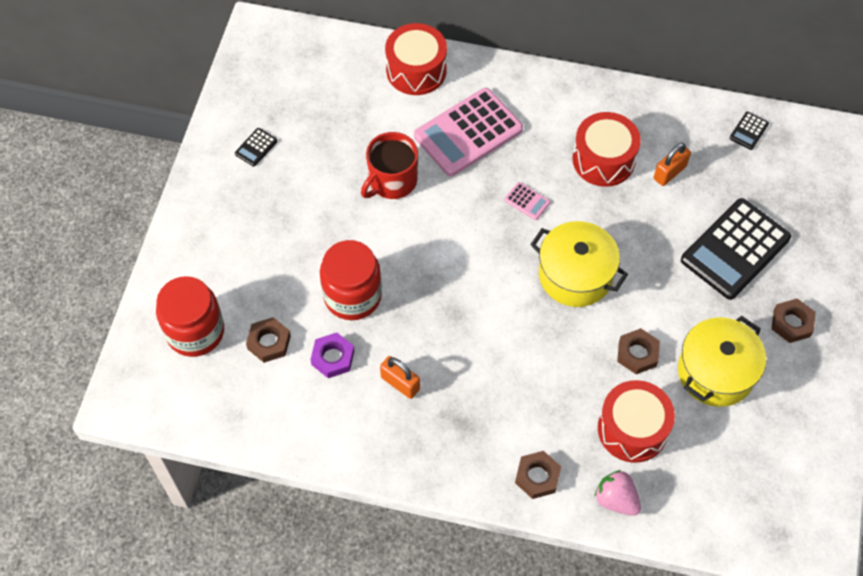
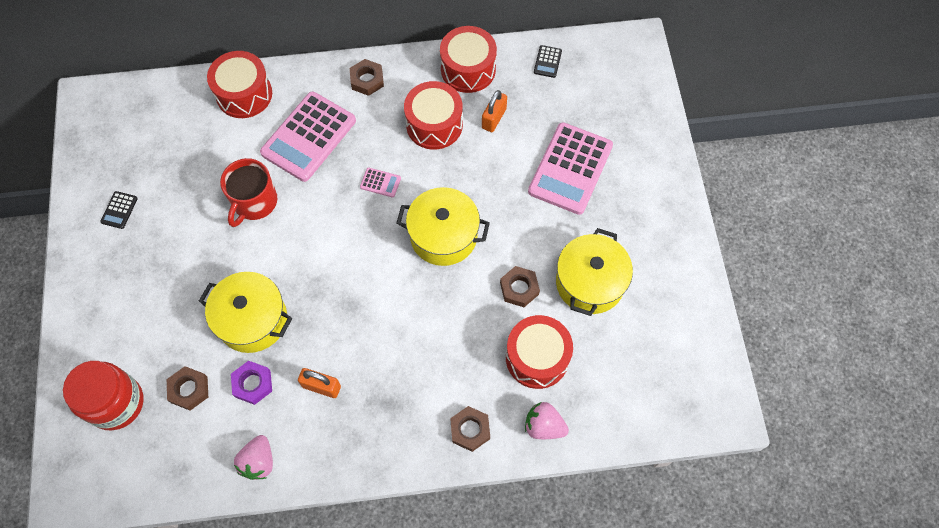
camera: 20 degrees left, 5 degrees up
(314, 434) = (259, 461): none -> pink strawberry
(352, 296) = (252, 320): red jar -> yellow pot
(659, 113) = (468, 69): none -> red drum
(735, 249) = (570, 169): black calculator -> pink calculator
(792, 323) = (638, 218): brown nut -> brown nut (367, 80)

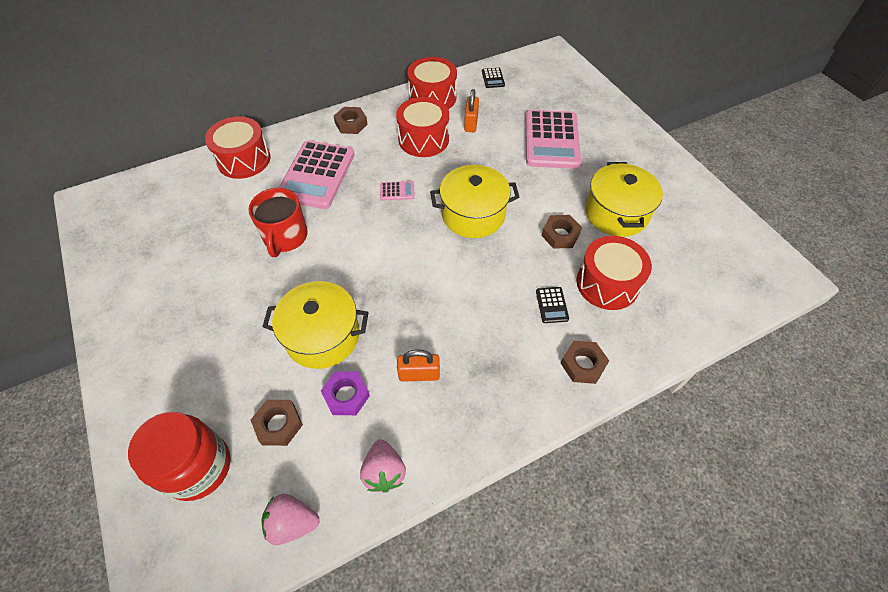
camera: 20 degrees left, 10 degrees down
(119, 210) = (147, 281): black calculator -> black calculator (552, 305)
(544, 426) = (647, 338): pink strawberry -> pink strawberry (292, 523)

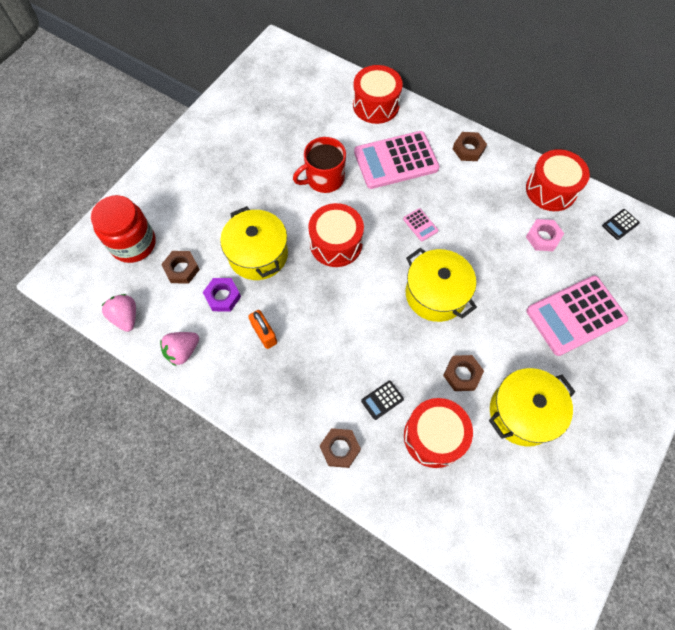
camera: 60 degrees right, 10 degrees up
(423, 139) = (493, 211): red drum -> red drum (336, 243)
(471, 123) = (543, 237): orange padlock -> pink nut

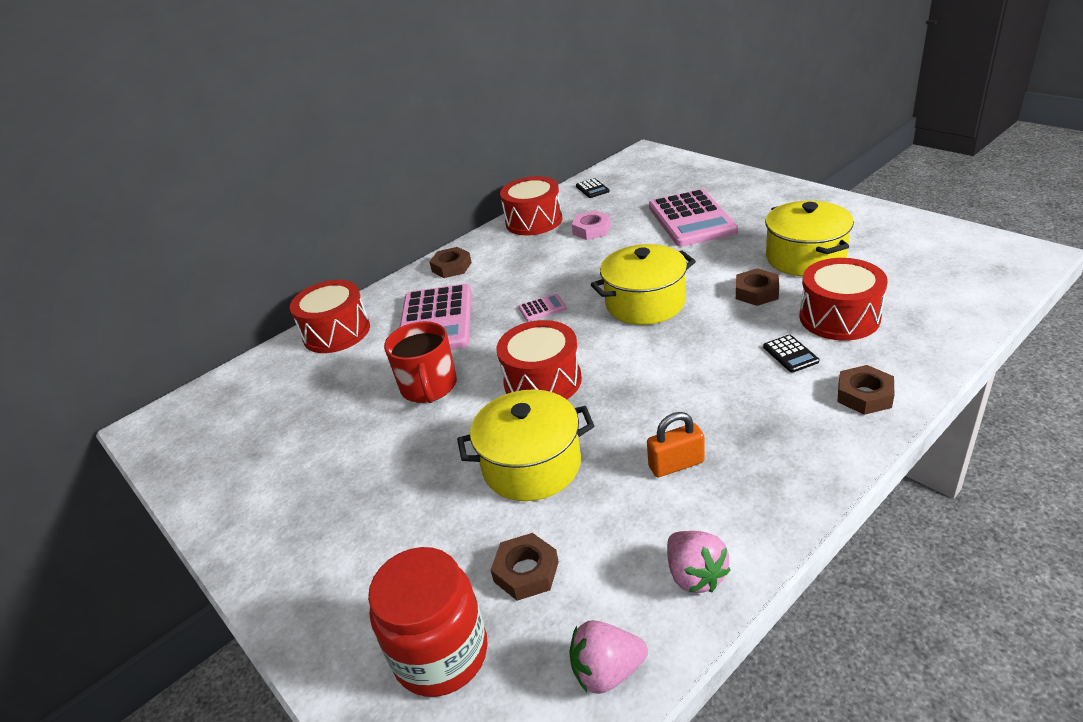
camera: 70 degrees left, 30 degrees down
(222, 296) = (597, 514): purple nut -> none

